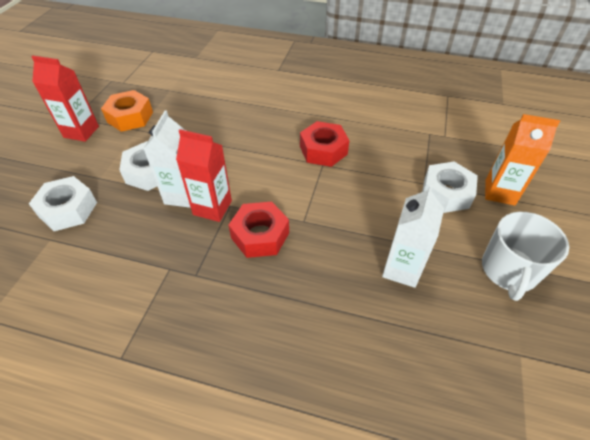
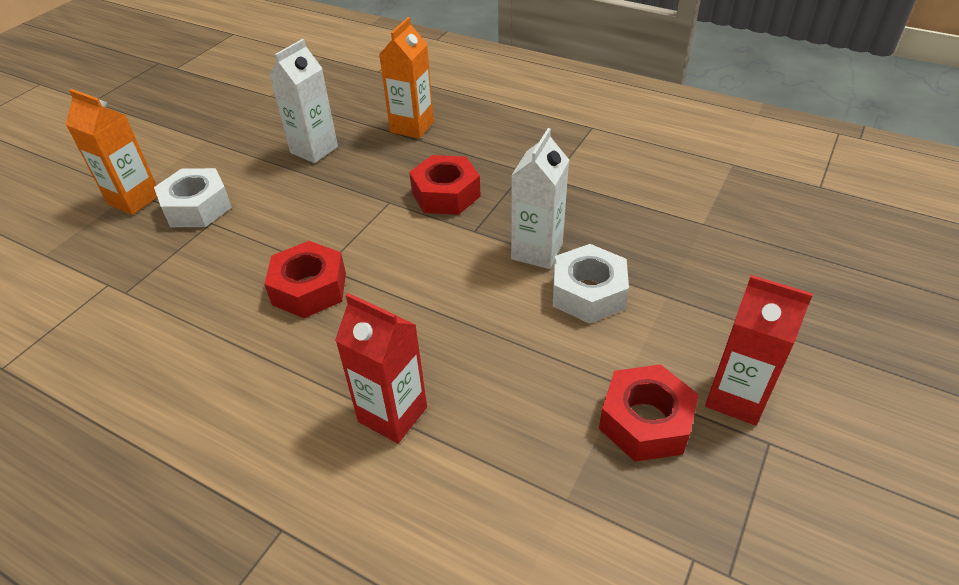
camera: 165 degrees left, 5 degrees down
(68, 209) = (695, 255): white nut -> none
(130, 117) = (645, 421): orange nut -> red nut
(212, 208) = (497, 230): red carton -> red carton (392, 414)
(322, 321) = (412, 127): none -> orange carton
(509, 271) = (215, 137): white mug -> none

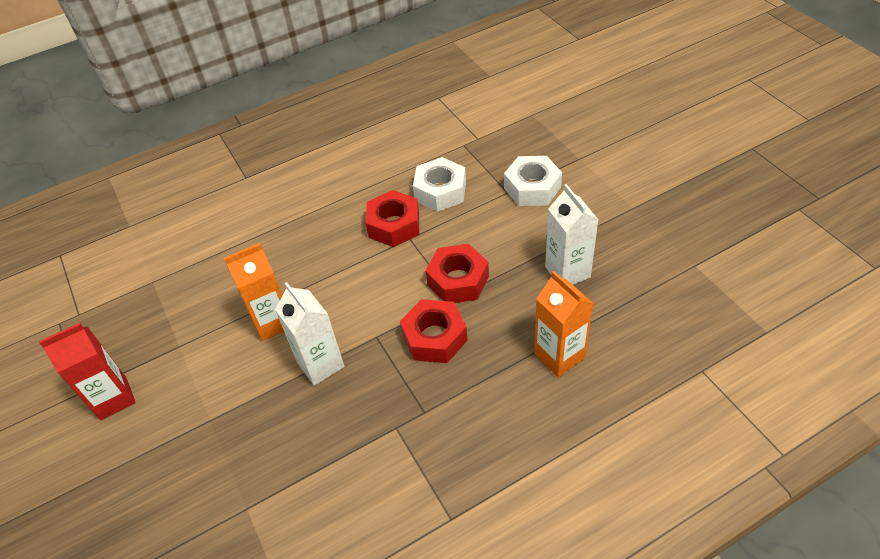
camera: 125 degrees right, 5 degrees up
(134, 199) = (567, 158): orange carton -> orange carton (272, 322)
(392, 414) = (264, 233): red carton -> none
(588, 293) = (256, 372): white nut -> white nut (440, 191)
(645, 421) = (149, 341): red nut -> red nut (458, 280)

